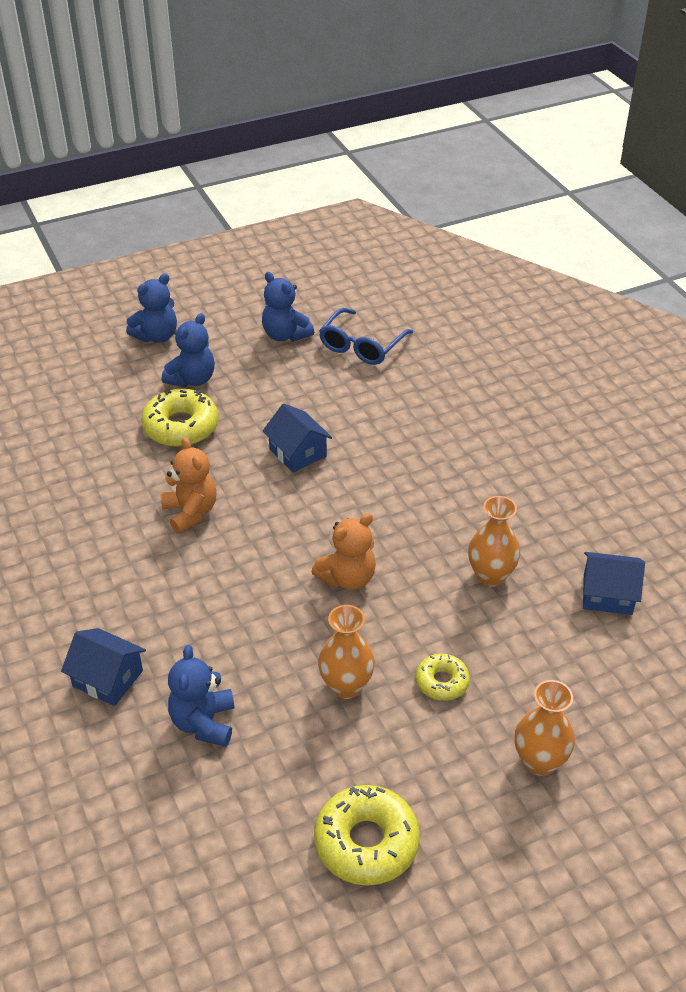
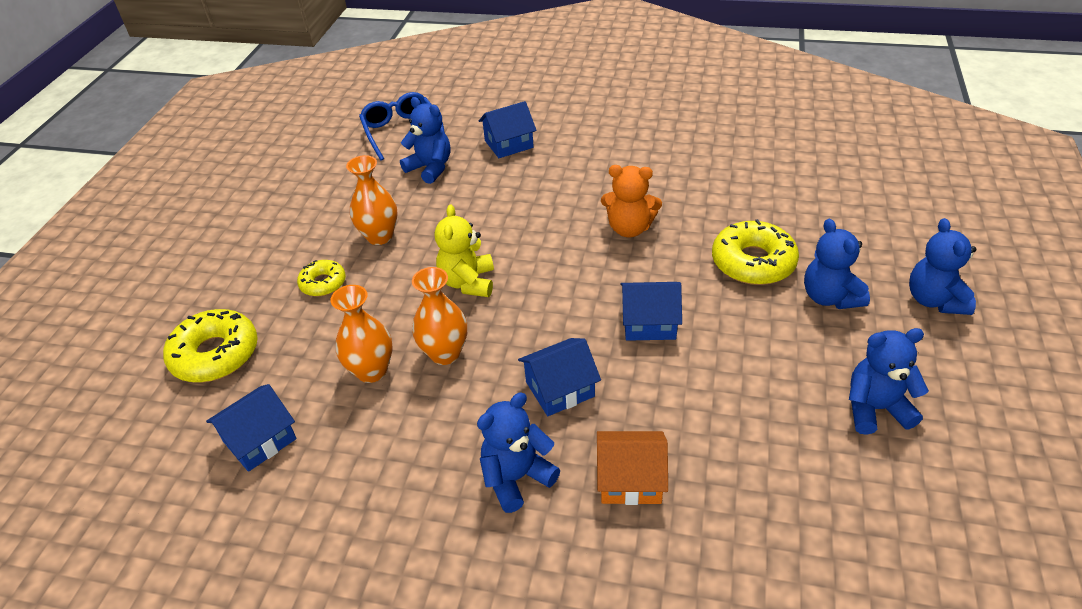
camera: 130 degrees right, 0 degrees up
(347, 578) = (468, 282): orange teddy bear -> yellow teddy bear
(361, 346) = (804, 472): blue glasses -> blue glasses (401, 131)
(366, 842) = (276, 197): yellow donut -> yellow donut (215, 354)
(402, 467) = (560, 389): none -> blue house
(437, 405) = (630, 479): none -> orange house
(488, 451) = (516, 478): none -> blue teddy bear
(539, 761) = (211, 296): orange vase -> orange vase (445, 353)

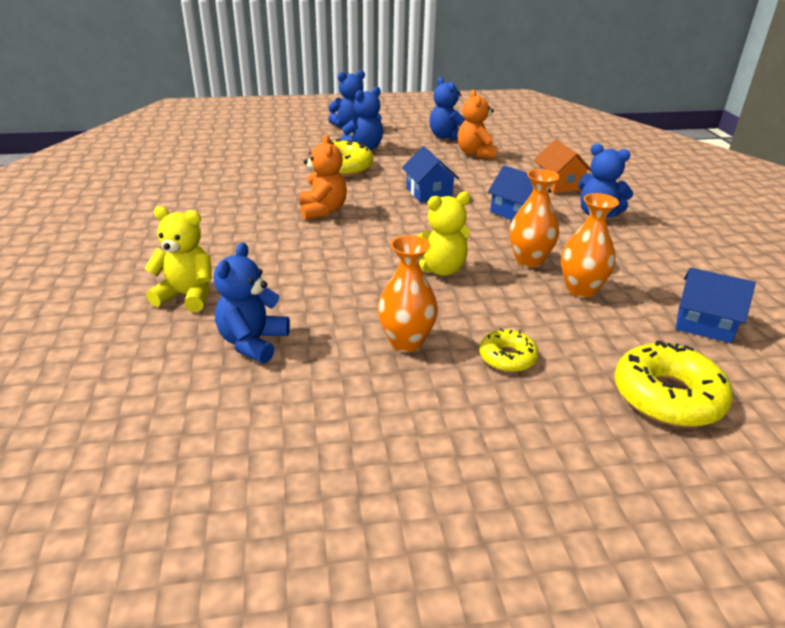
camera: 115 degrees left, 10 degrees down
(401, 131) = (153, 400): blue glasses -> none
(509, 144) = (187, 296): blue house -> yellow teddy bear
(785, 421) = (475, 154): none -> orange teddy bear

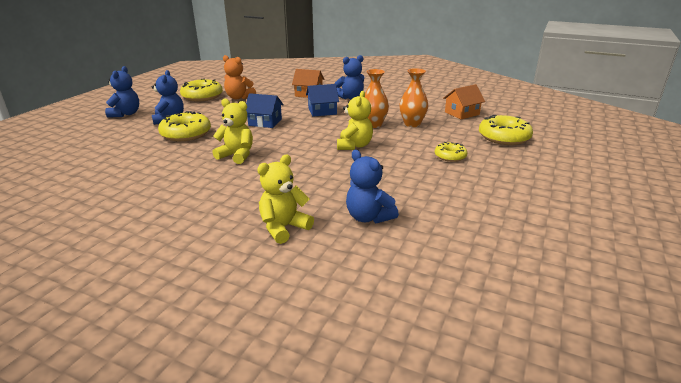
camera: 55 degrees left, 5 degrees down
(323, 211) = (237, 155): orange teddy bear -> yellow teddy bear
(406, 342) = (414, 174): orange vase -> none
(446, 137) = (202, 96): blue teddy bear -> yellow donut
(704, 323) = (462, 113): blue house -> orange house

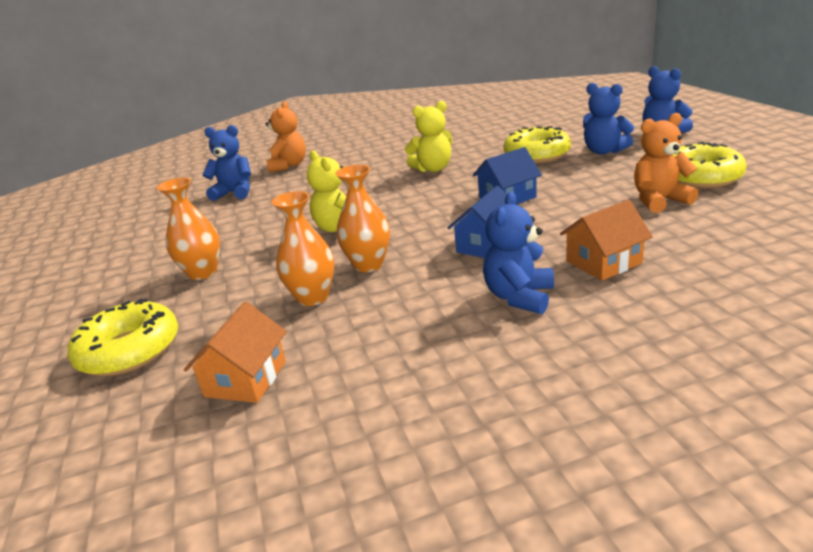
camera: 140 degrees right, 0 degrees up
(284, 228) = (288, 165): yellow teddy bear -> orange teddy bear
(450, 156) = (203, 273): yellow donut -> orange vase

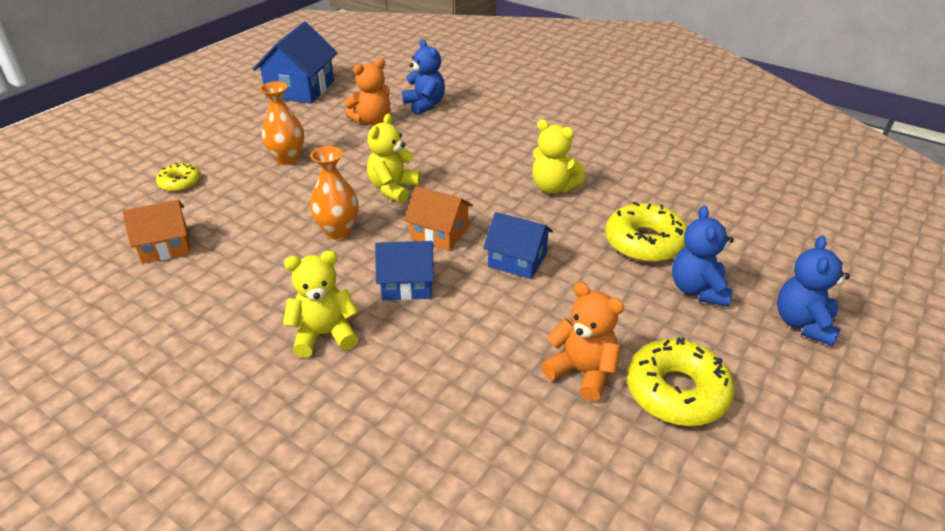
camera: 50 degrees right, 10 degrees up
(85, 245) = (300, 89): none -> blue house
(129, 350) = (180, 183): yellow donut -> yellow donut, size x0.57
(288, 165) = (499, 104): orange teddy bear -> orange teddy bear (372, 121)
(313, 297) = (276, 226): orange vase -> none
(519, 297) = (324, 335): blue teddy bear -> yellow teddy bear
(603, 262) = (413, 368): orange house -> orange house (439, 233)

